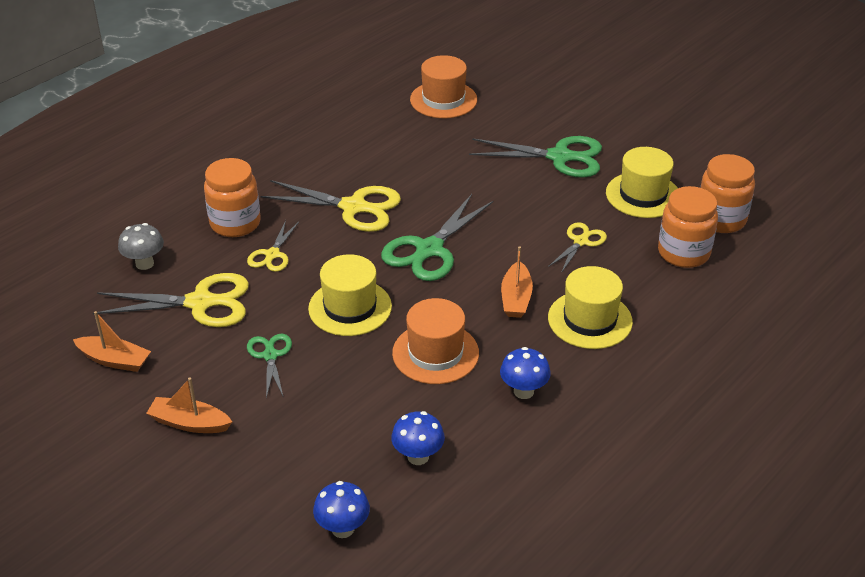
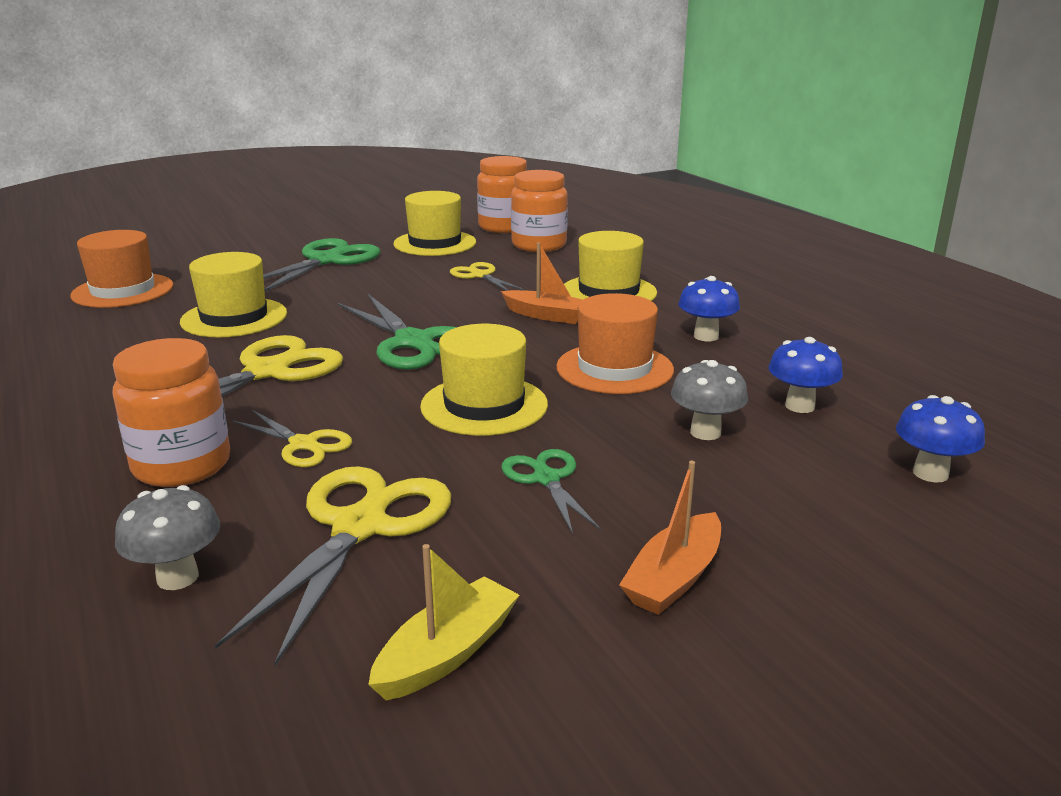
camera: 70 degrees left, 15 degrees down
(115, 360) = (447, 653): orange boat -> yellow boat
(270, 355) = (546, 479): green scissors -> green scissors turned 60 degrees clockwise
(356, 413) = (705, 432): none -> grey mushroom
(426, 161) = (234, 318): none -> yellow hat

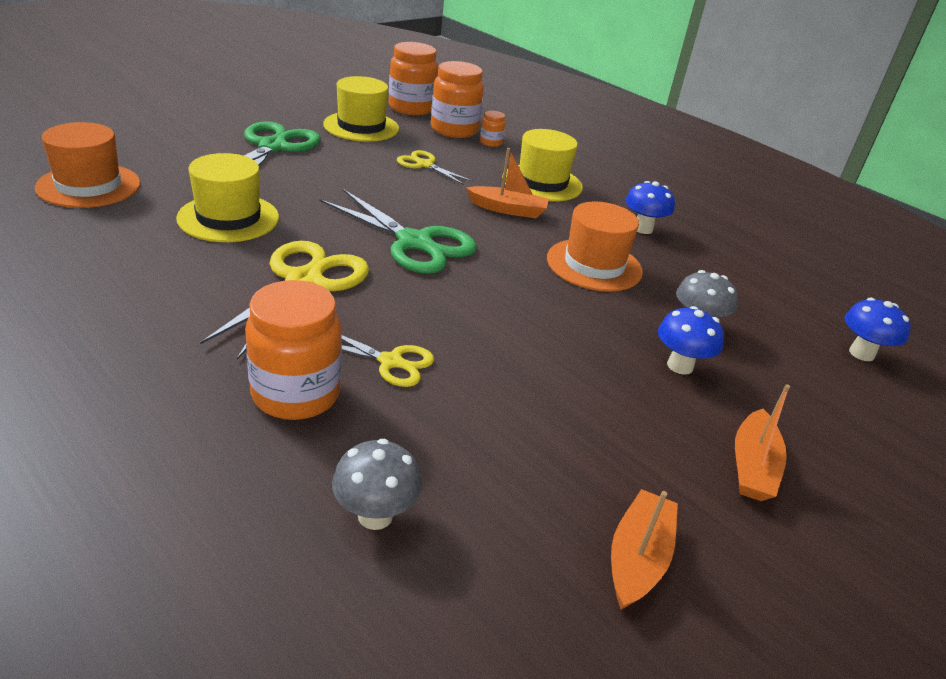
camera: 20 degrees left, 10 degrees up
(360, 527) = (494, 445): yellow scissors -> none
(447, 653) = (637, 558): yellow boat -> orange boat
(484, 405) = (515, 309): yellow hat -> none
(546, 479) = (609, 381): green scissors -> none
(574, 256) = (491, 143): none -> orange jar
(800, 406) = (746, 296): blue mushroom -> blue mushroom (680, 366)

